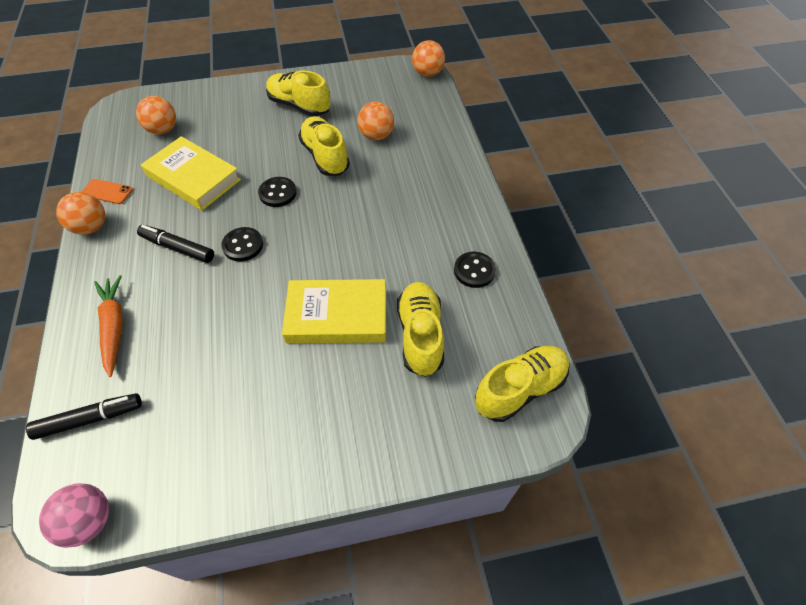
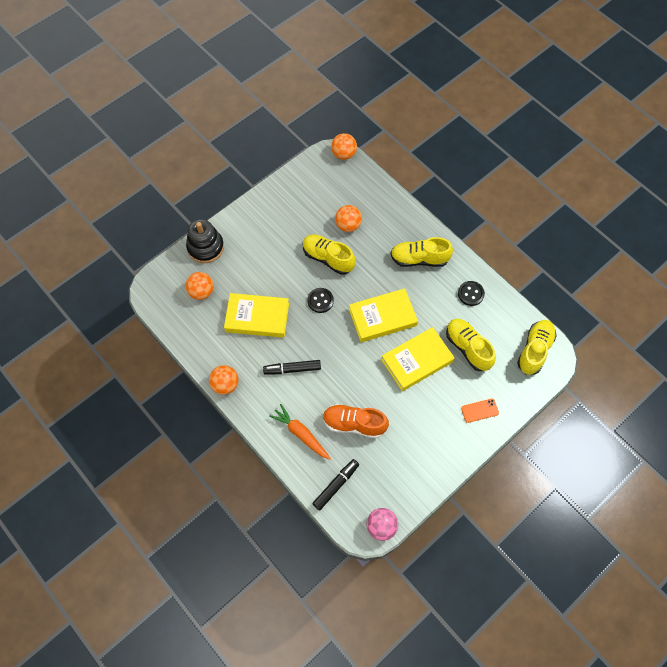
camera: 30 degrees left, 10 degrees up
(107, 191) = (210, 356): orange phone -> orange phone (479, 410)
(188, 351) = (354, 424): none -> orange shoe
(208, 95) = (205, 247): none -> black stacking toy
(243, 245) = (329, 347): black button -> none
(299, 106) = (278, 225): yellow shoe -> yellow shoe (419, 259)
(335, 244) = (382, 317): none -> yellow book

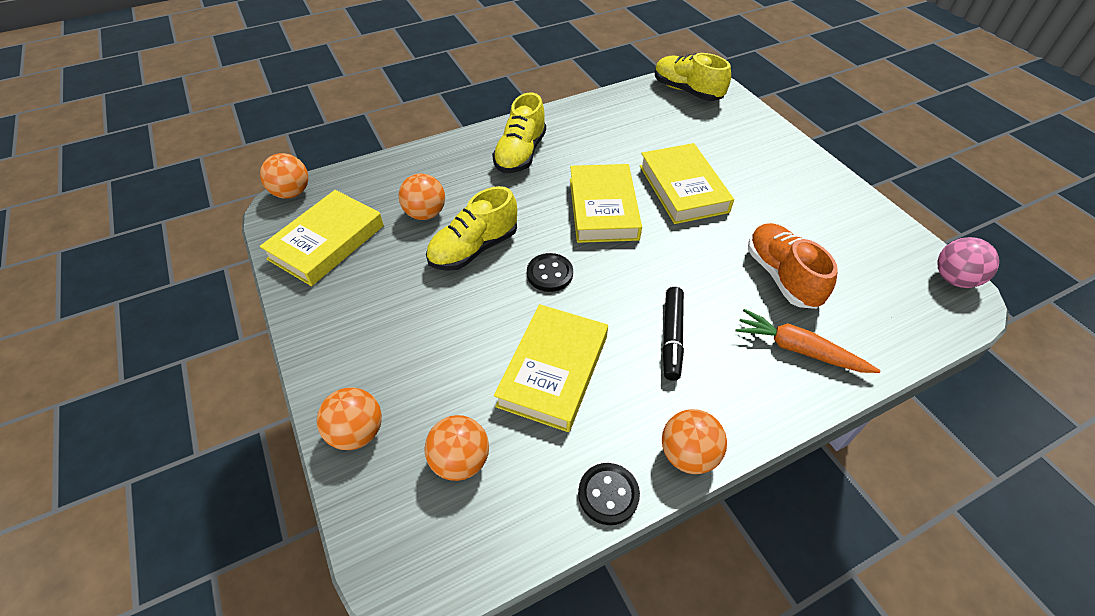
camera: 75 degrees left, 15 degrees down
(205, 247) = (357, 432): black stacking toy -> orange ball
(301, 434) = (799, 349): orange carrot -> orange carrot turned 60 degrees clockwise
(312, 187) = (326, 242): none -> yellow book
(335, 485) = (892, 320): black marker -> none
(354, 424) = (781, 276): orange shoe -> orange shoe turned 135 degrees clockwise
(468, 348) = (672, 140): yellow shoe -> none
(470, 294) = (593, 121): black button -> black button (608, 494)
(479, 410) = (765, 149): orange phone -> none

